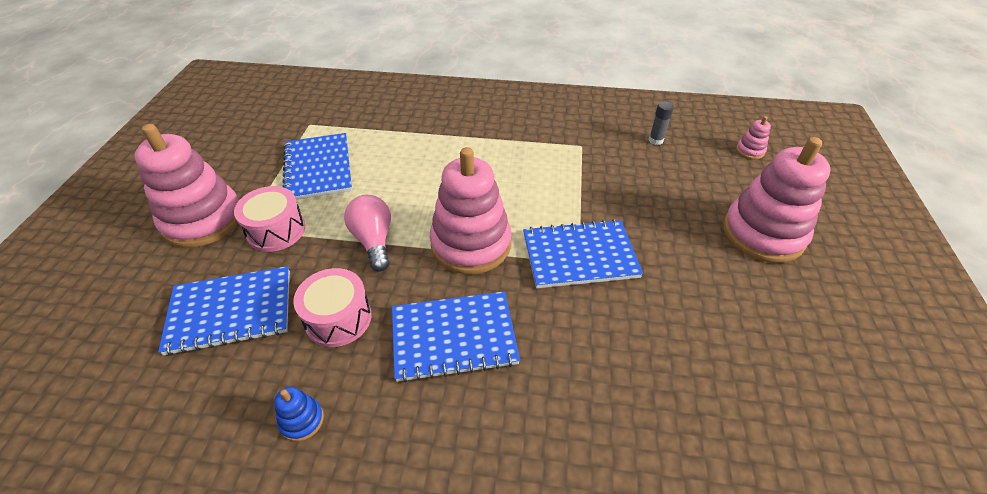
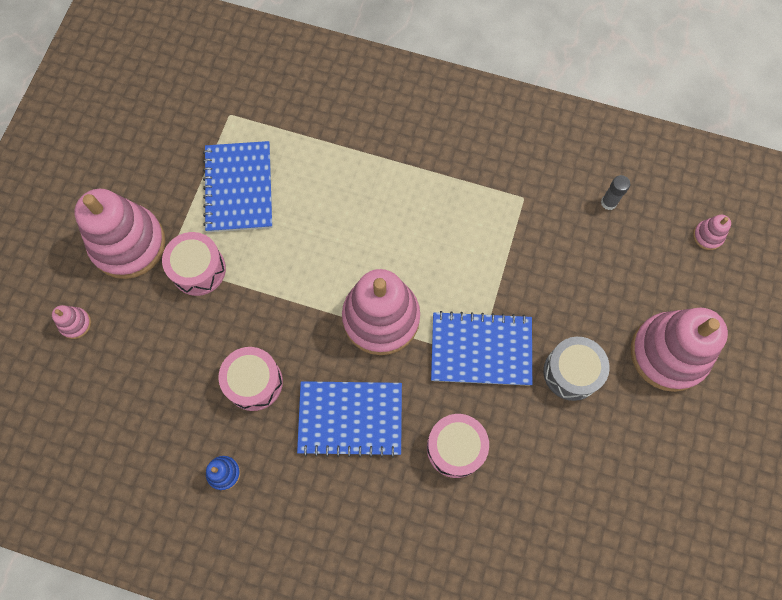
camera: 10 degrees right, 25 degrees up
(131, 293) = (75, 324): none -> pink stacking toy
(231, 311) = (162, 359): blue notebook -> none
(373, 241) = (290, 298): pink light bulb -> none
(580, 348) = (455, 448): none -> pink drum
(677, 261) = (571, 372): none -> grey drum

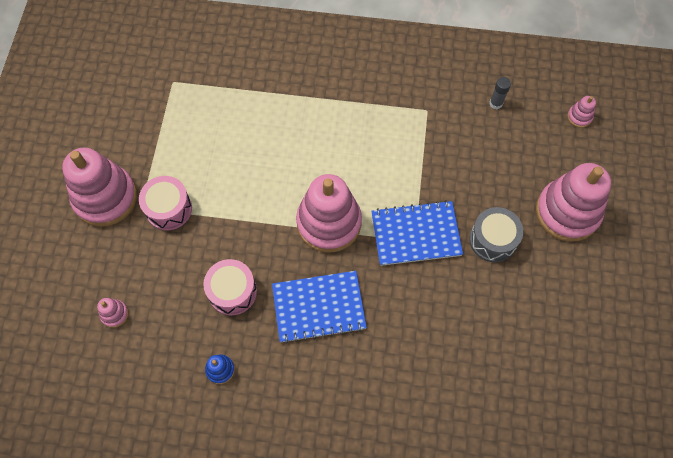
camera: 10 degrees left, 5 degrees down
(75, 324) = (71, 269): pink stacking toy -> pink stacking toy (114, 314)
(239, 188) = (191, 138): blue notebook -> none
(455, 448) = (410, 316): pink drum -> none

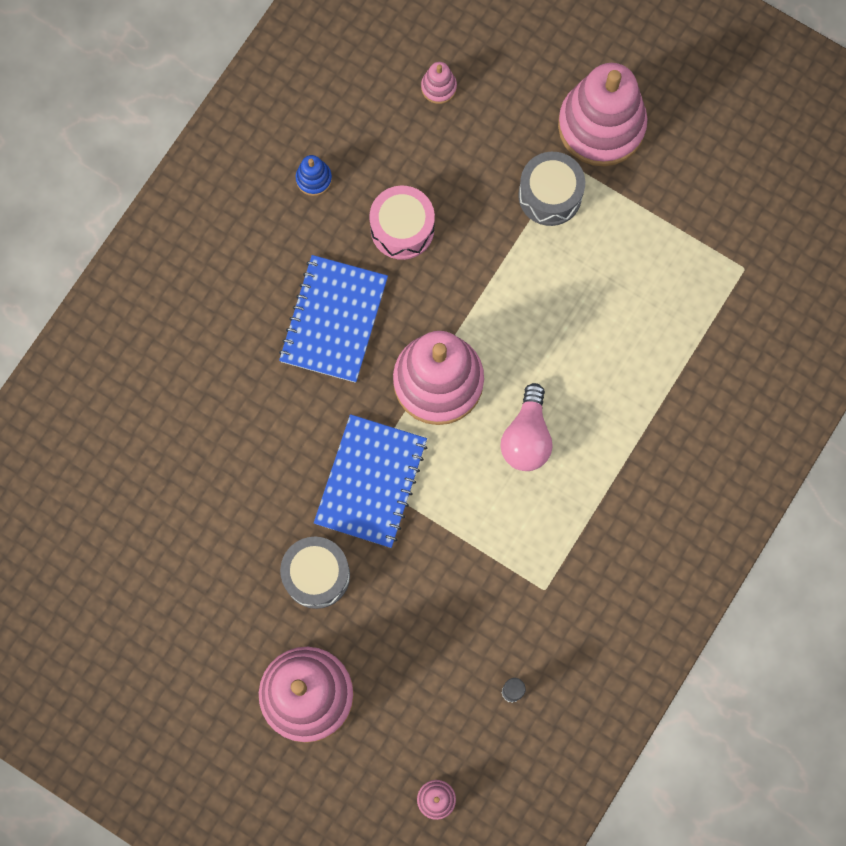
camera: 115 degrees right, 10 degrees up
(169, 209) = (550, 195): pink drum -> grey drum
(339, 157) = (527, 437): none -> pink light bulb

